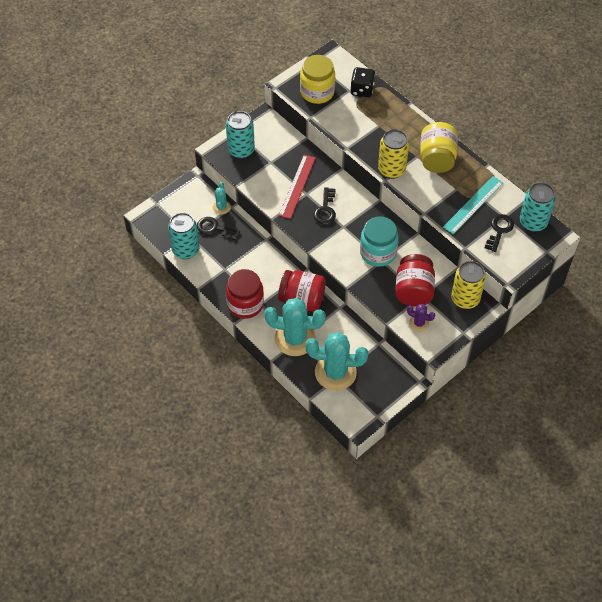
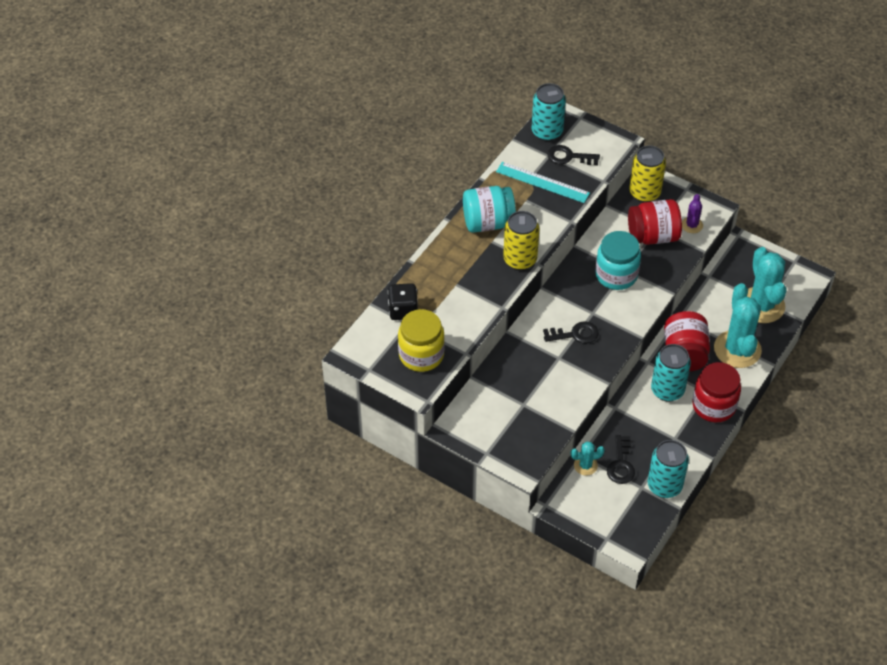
camera: 105 degrees left, 5 degrees down
(241, 150) = (515, 440): turquoise can -> turquoise can (667, 390)
(297, 186) = (551, 369): red ruler -> none
(437, 158) = (488, 222): yellow jar -> turquoise jar

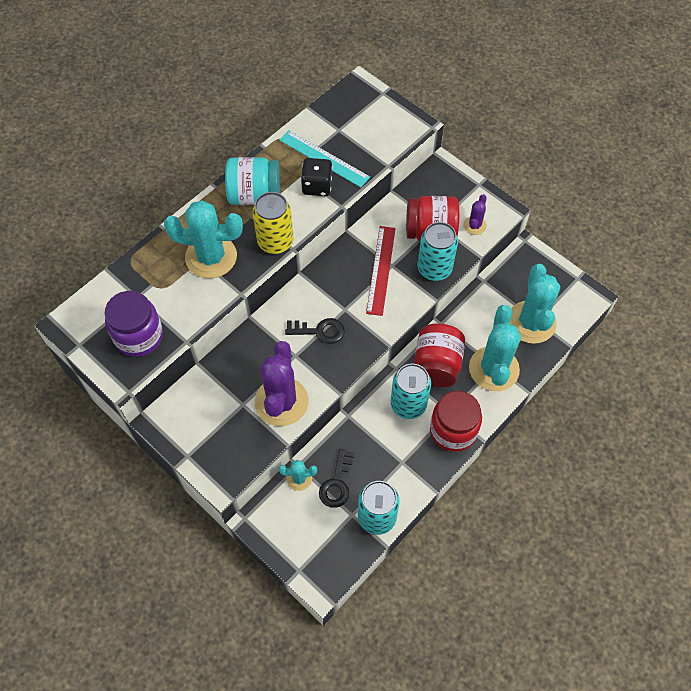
camera: 10 degrees right, 10 degrees up
(403, 310) = (136, 281): black dice -> black dice (317, 186)
(421, 355) = (139, 336): yellow jar -> purple jar
(465, 280) = (211, 257): none -> turquoise cactus
(547, 132) = (344, 104): turquoise can -> turquoise can (434, 269)
(558, 397) = (281, 402): none -> purple cactus
(569, 157) = (359, 134): black key -> none
(616, 275) = (381, 270): turquoise jar -> red ruler
(644, 193) = (434, 183): yellow can -> none

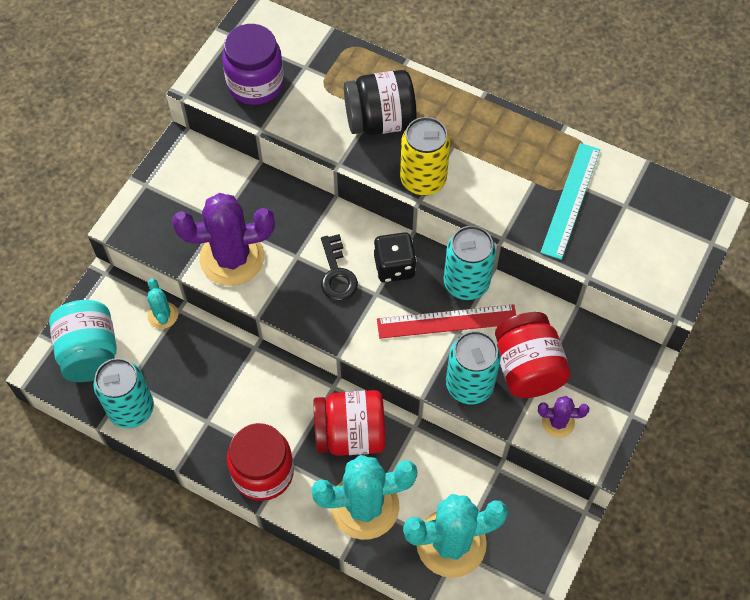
camera: 75 degrees right, 0 degrees up
(211, 257) = (380, 121): turquoise cactus -> black jar
(254, 195) = (484, 140): turquoise jar -> turquoise jar (90, 353)
(317, 186) = (523, 203): black dice -> black dice (394, 267)
(337, 483) = (165, 356): black key -> none
(408, 404) = (286, 412): turquoise can -> turquoise can (466, 283)

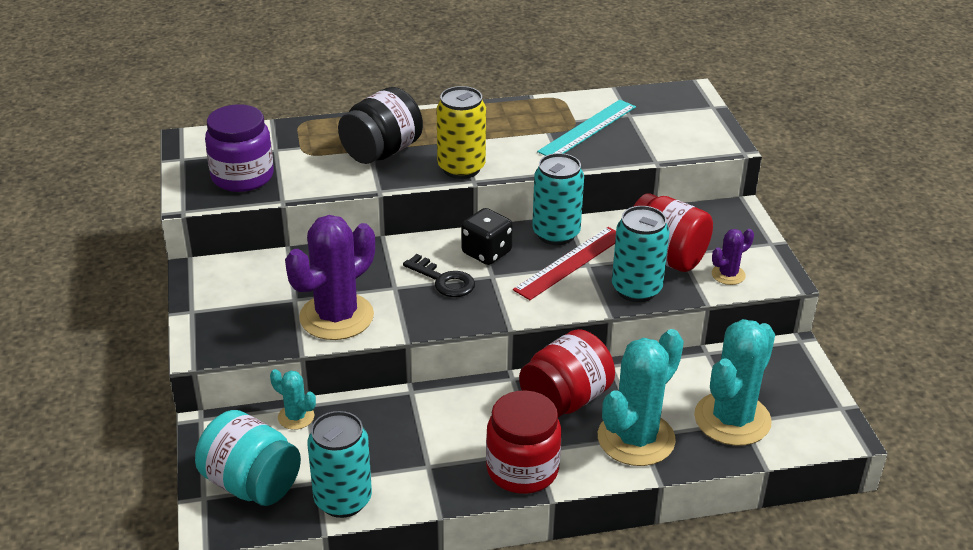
camera: 40 degrees left, 25 degrees down
(571, 200) = (587, 129): turquoise ruler -> turquoise ruler turned 60 degrees clockwise

